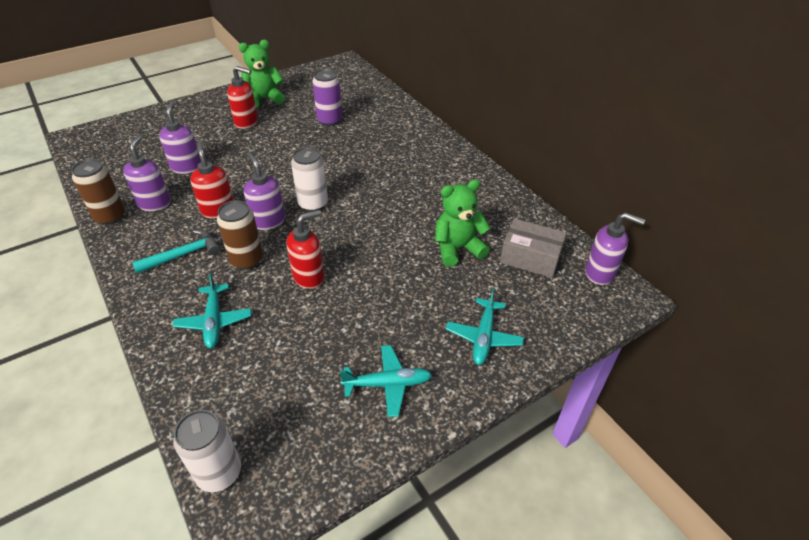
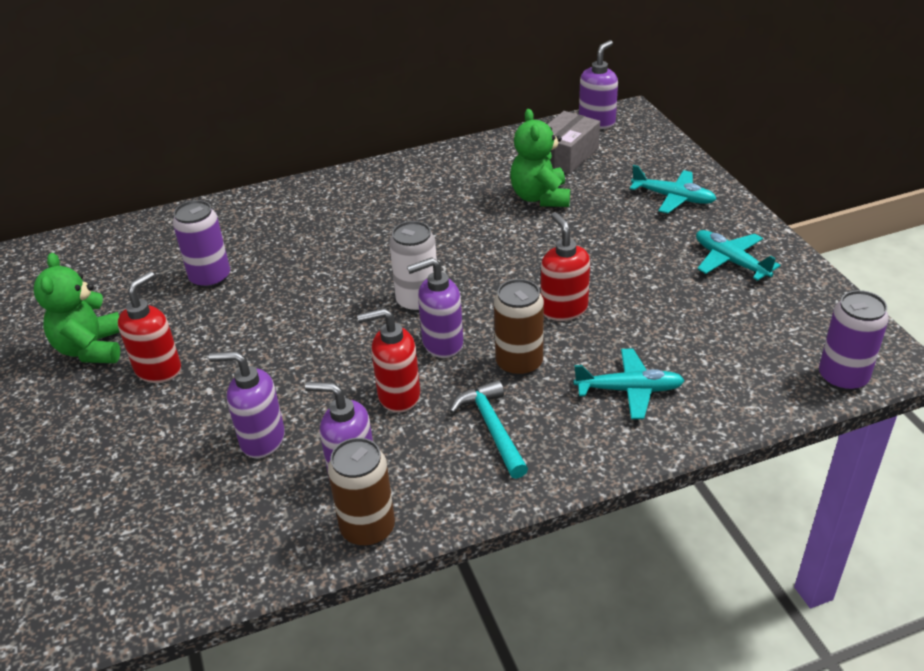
camera: 75 degrees left, 5 degrees down
(219, 472) = (842, 377): white can -> purple can
(387, 384) = (730, 261): turquoise plane -> turquoise plane turned 45 degrees counterclockwise

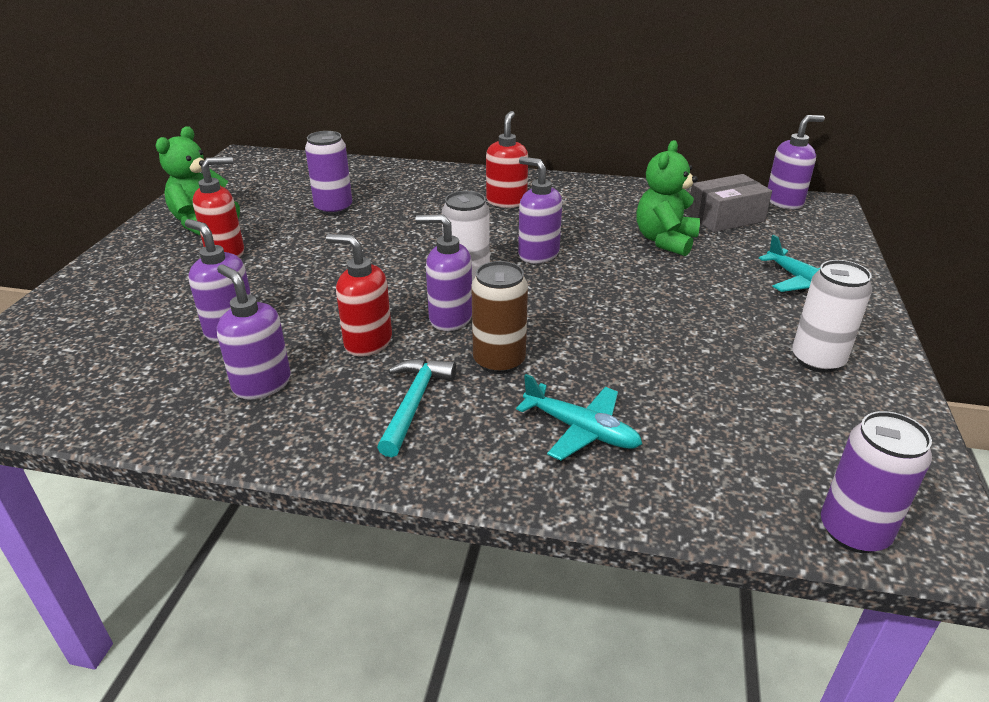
camera: 30 degrees right, 5 degrees down
(368, 528) = (219, 433): brown can -> none
(452, 252) = (538, 254): none -> purple soap dispenser
(563, 309) = (591, 334): red soap dispenser -> red soap dispenser (506, 201)
(730, 261) = (817, 360): turquoise plane -> white can

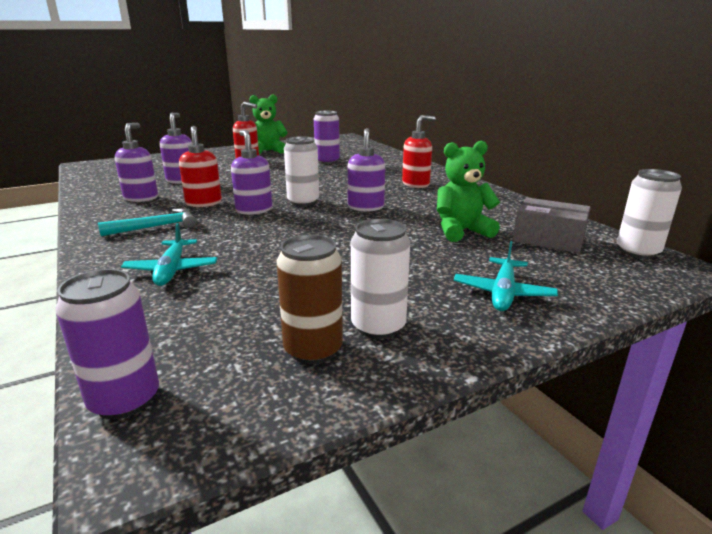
camera: 50 degrees right, 10 degrees down
(499, 361) = (223, 232): brown can -> brown can (313, 350)
(784, 202) = (637, 252): purple soap dispenser -> white can

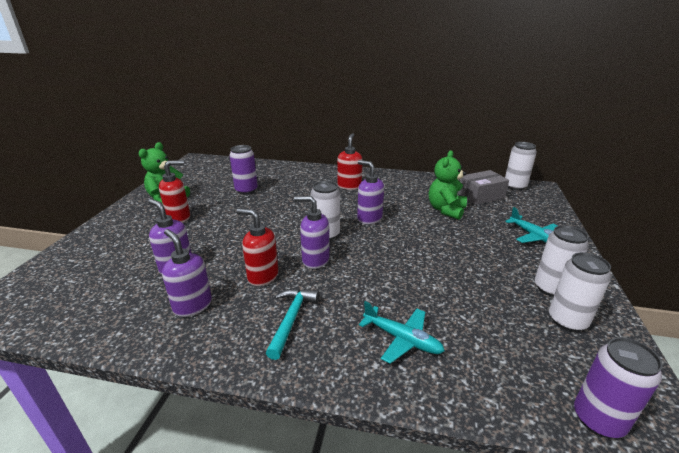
camera: 50 degrees left, 5 degrees up
(313, 350) = (567, 320): brown can -> white can

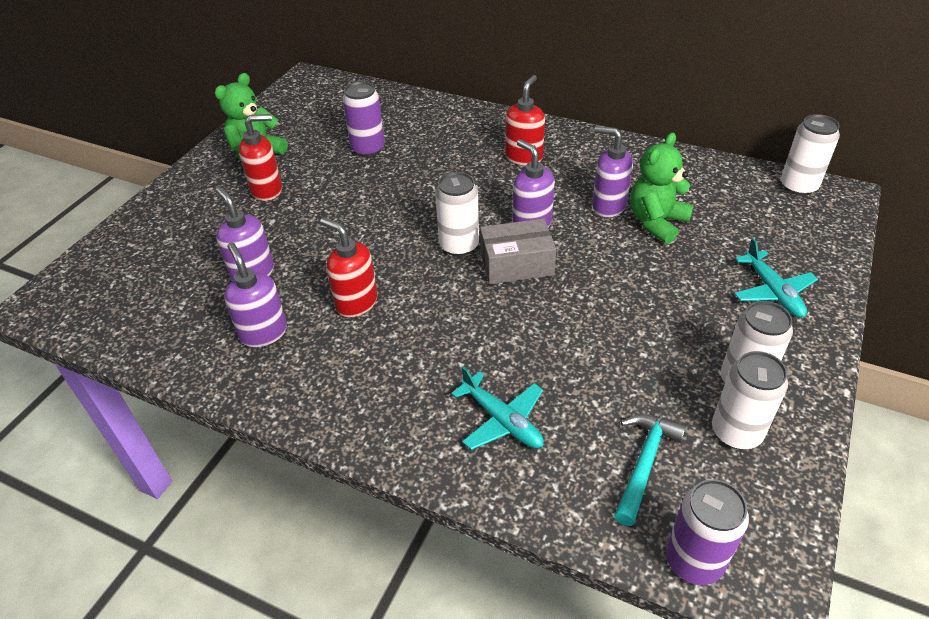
camera: 15 degrees right, 15 degrees up
(291, 319) = (375, 371): turquoise hammer -> turquoise hammer (644, 464)
(315, 260) = (431, 286): purple soap dispenser -> purple soap dispenser (608, 206)
(481, 196) = (728, 200): grey box -> grey box (516, 264)

